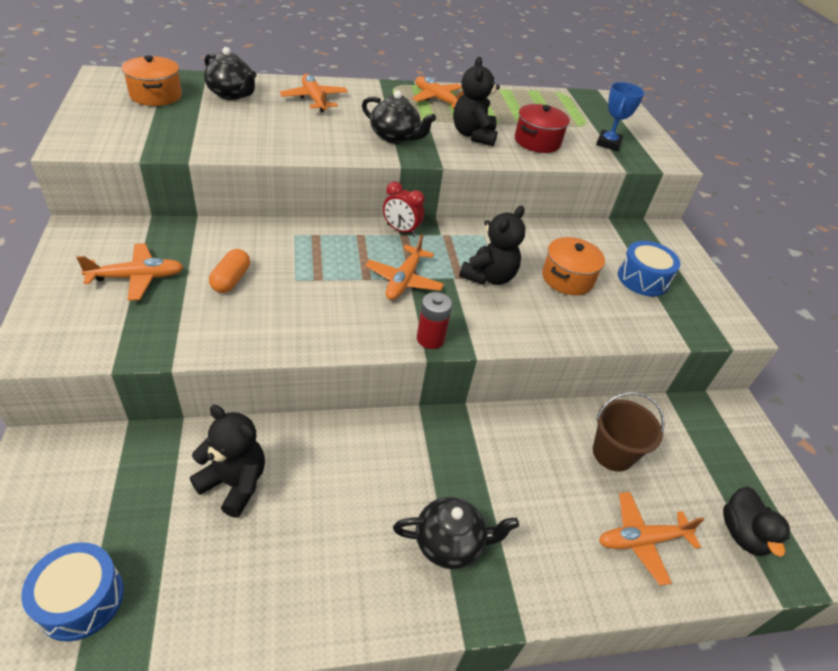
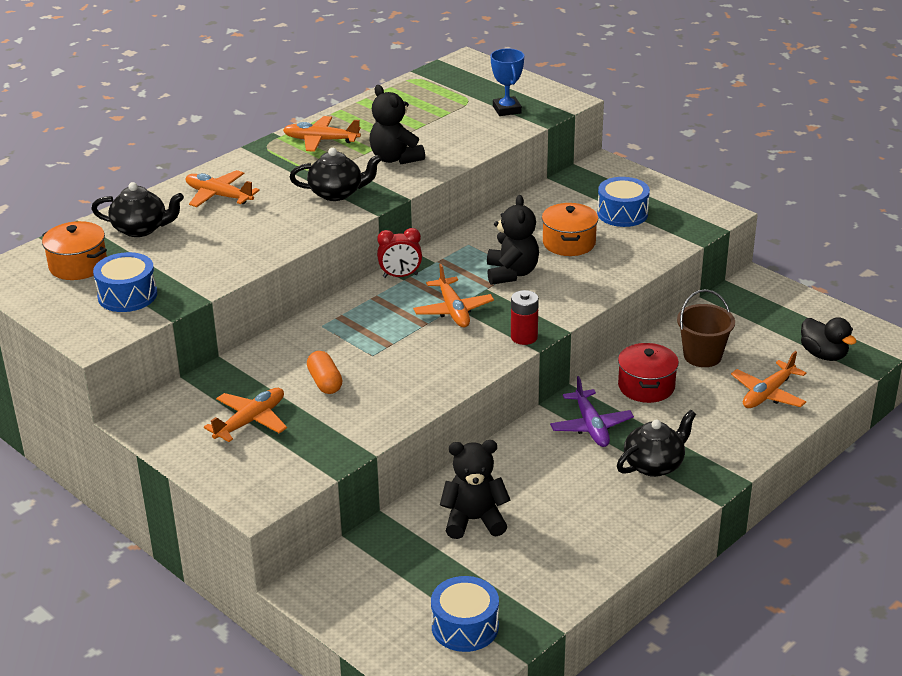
camera: 30 degrees left, 10 degrees down
(146, 129) = (127, 295): none -> blue drum
(437, 458) = (591, 426): none -> purple plane
(537, 141) = (451, 137): red pot -> red pot (646, 386)

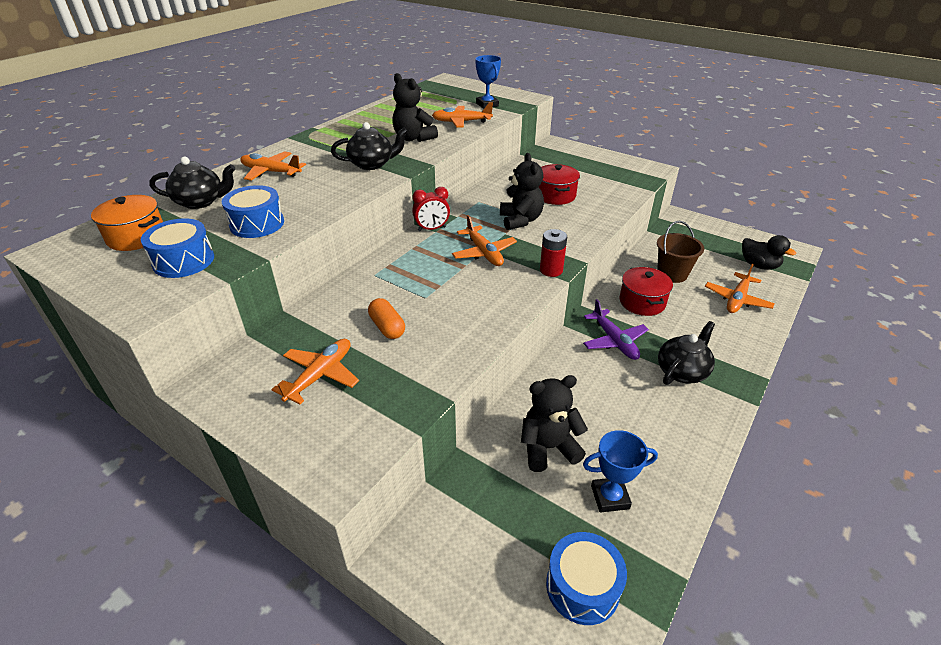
camera: 10 degrees left, 5 degrees up
(321, 140) = (351, 130): orange plane -> orange plane (461, 122)
(519, 566) = (610, 497): none -> blue trophy
(569, 243) = (555, 195): orange pot -> red pot
(622, 213) = (585, 173): blue drum -> blue drum (257, 224)

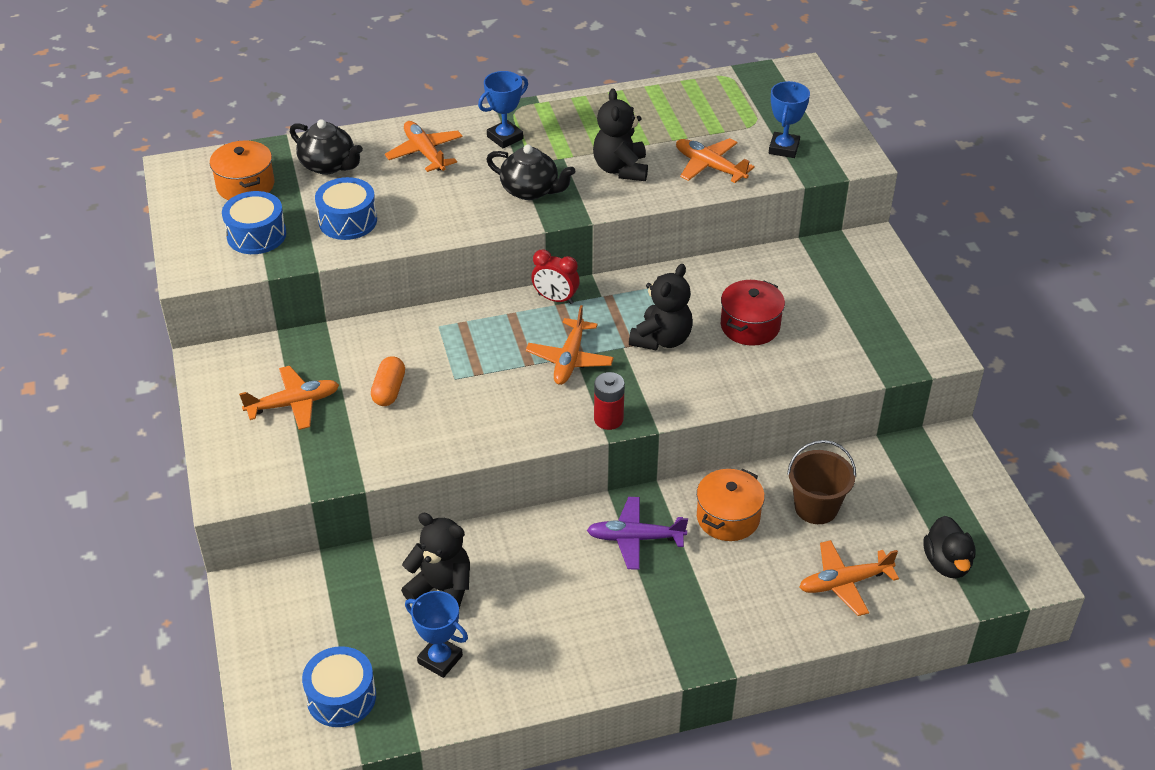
camera: 40 degrees right, 5 degrees up
(319, 148) = (505, 137): none -> blue trophy
(614, 341) = (635, 538): purple plane -> purple plane turned 75 degrees clockwise
(642, 302) = (728, 517): red pot -> orange pot
(682, 371) = (658, 611): black teapot -> none

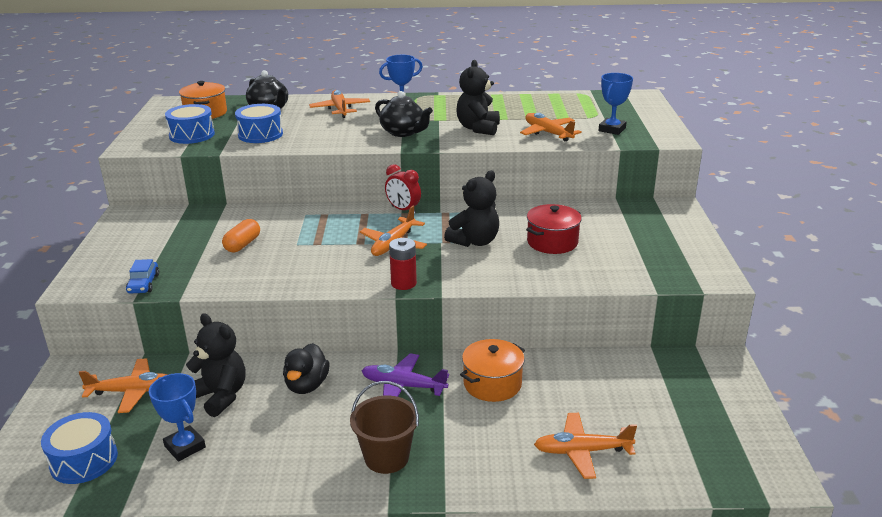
camera: 15 degrees right, 15 degrees down
(293, 404) = (167, 243): orange plane -> orange plane (133, 391)
(306, 473) = (143, 284): none -> blue car
(816, 507) = (576, 389): brown bucket -> brown bucket (386, 457)
(947, 563) = (690, 452): black duck -> black duck (307, 385)

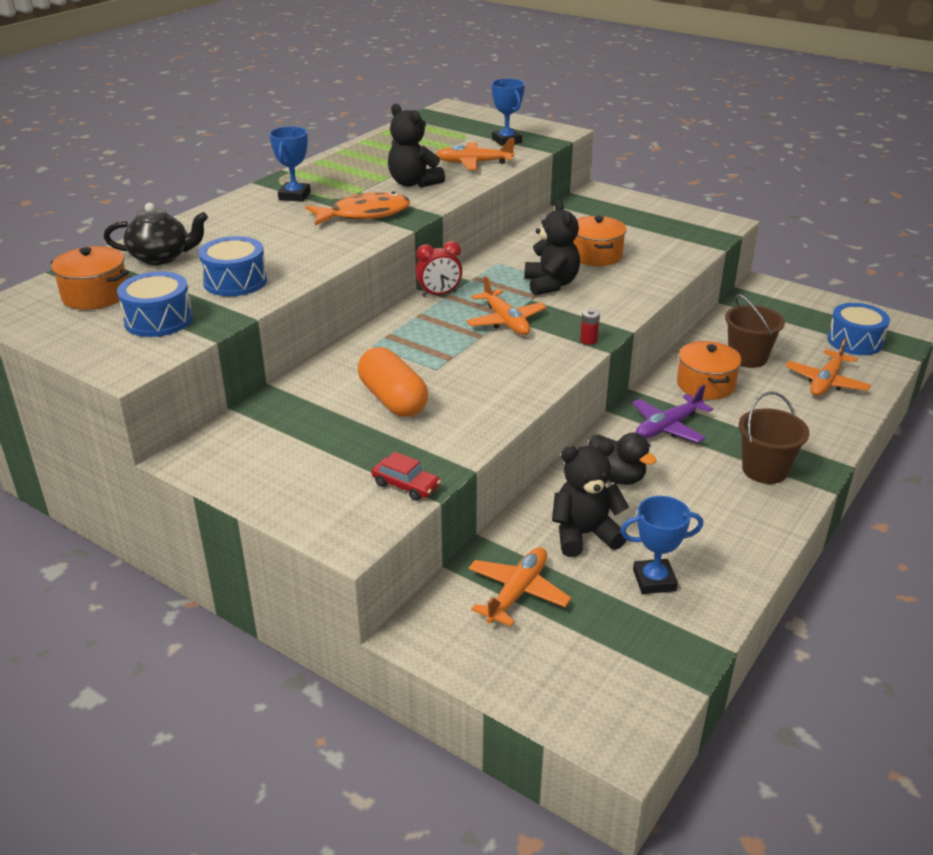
camera: 55 degrees left, 5 degrees up
(84, 460) = (620, 658): blue drum -> blue drum (854, 341)
(143, 284) = (406, 485): blue car -> red car
(242, 244) = (393, 400): orange capsule -> orange capsule, size x1.54
(340, 109) = (239, 223): orange plane -> none
(403, 132) = (364, 214): black teapot -> orange fish
(403, 283) = (588, 340): red battery -> red battery, size x0.62
(552, 242) = (595, 255): red pot -> orange pot
(568, 392) = (747, 357): none -> brown bucket

